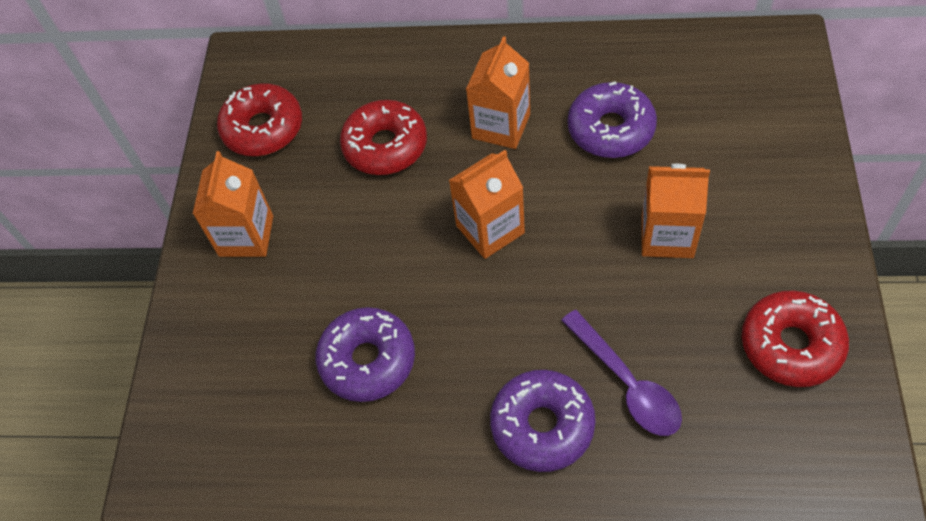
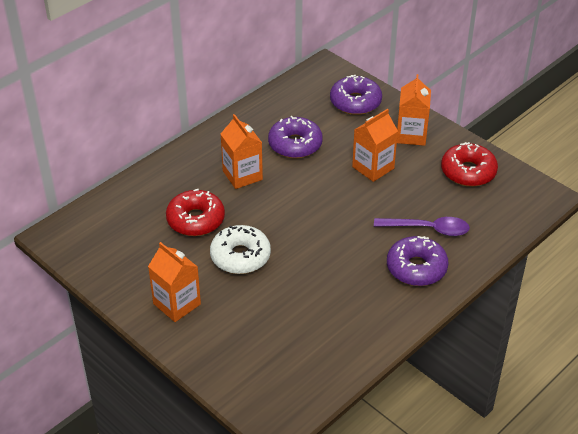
camera: 55 degrees left, 15 degrees down
(263, 128) = (116, 256): red donut -> none
(368, 360) = (311, 304): purple donut -> purple donut (355, 102)
(372, 231) = (240, 256): none -> white donut
(490, 229) = (295, 217): orange carton -> orange carton (411, 135)

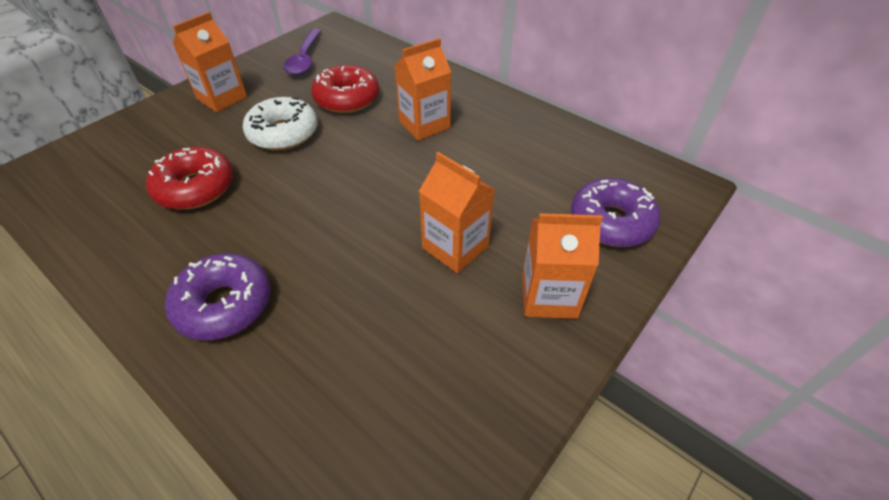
camera: 85 degrees right, 5 degrees up
(295, 144) = (492, 164): purple donut -> none
(427, 229) = (310, 320): purple spoon -> purple spoon (304, 59)
(468, 172) = (461, 388): red donut -> red donut (195, 188)

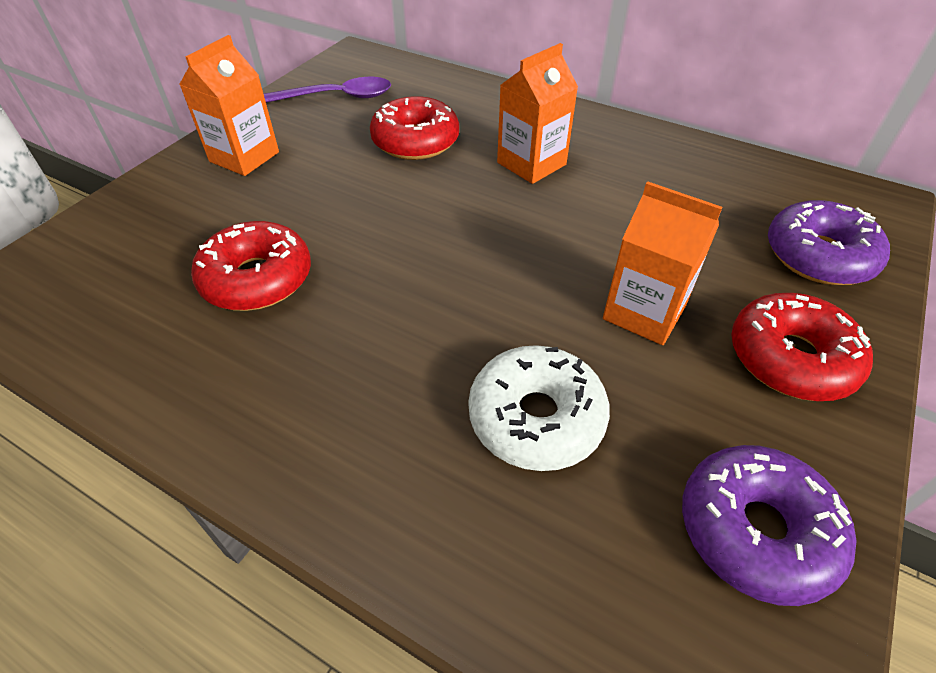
camera: 10 degrees left, 0 degrees up
(224, 304) = (367, 433): purple donut -> purple donut (755, 530)
(283, 133) = (350, 194): white donut -> white donut (536, 418)
(304, 59) = (337, 97): purple spoon -> purple spoon turned 90 degrees counterclockwise
(549, 296) = (790, 358): orange carton -> red donut

